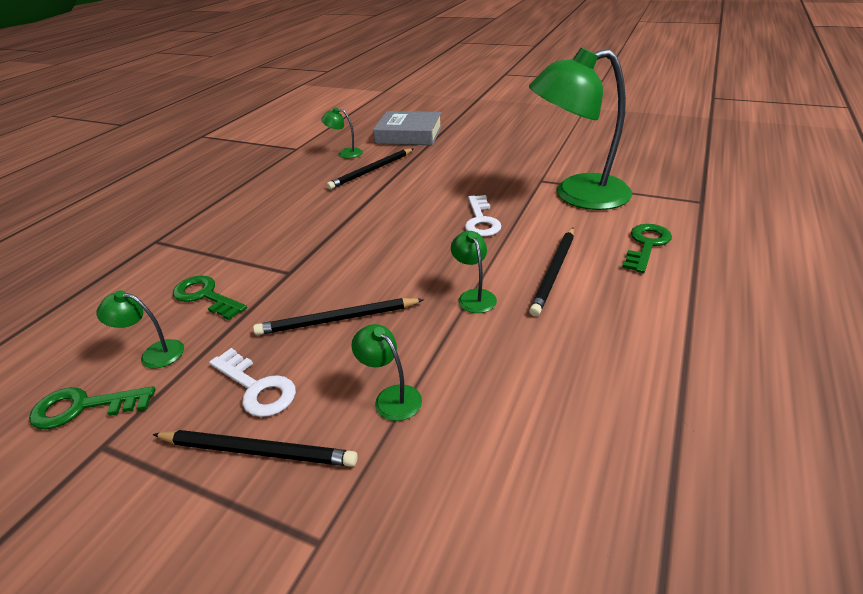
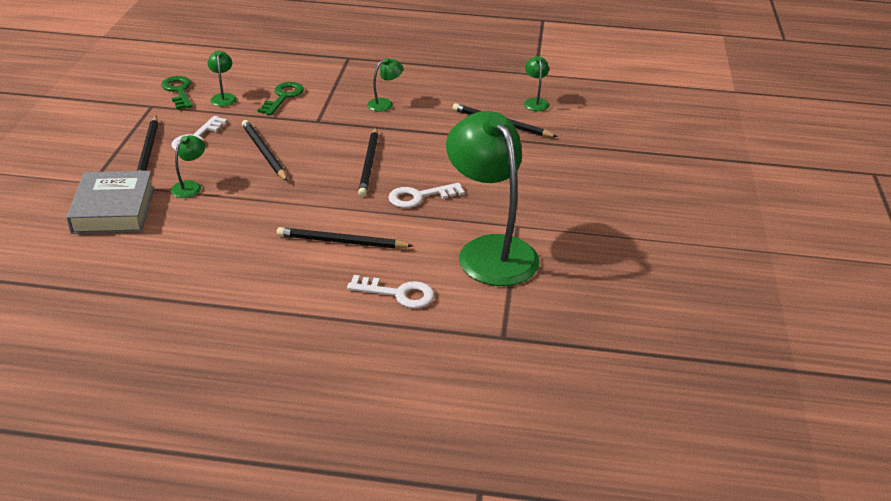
camera: 70 degrees right, 0 degrees up
(406, 244) = (369, 164): none -> black pencil
(409, 135) = (601, 130): grey book -> grey book (113, 209)
(474, 296) = (300, 205): green lamp -> green lamp (385, 103)
(646, 245) = (398, 294): green key -> white key

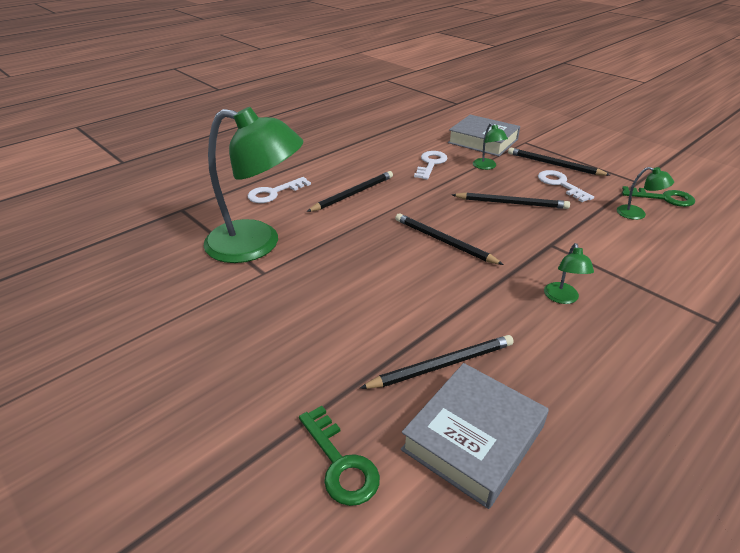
camera: 130 degrees right, 0 degrees up
(283, 97) = (619, 243): green key -> green key (340, 463)
(419, 197) = (365, 245): white key -> white key (431, 164)
(535, 102) = (473, 438): green lamp -> grey book

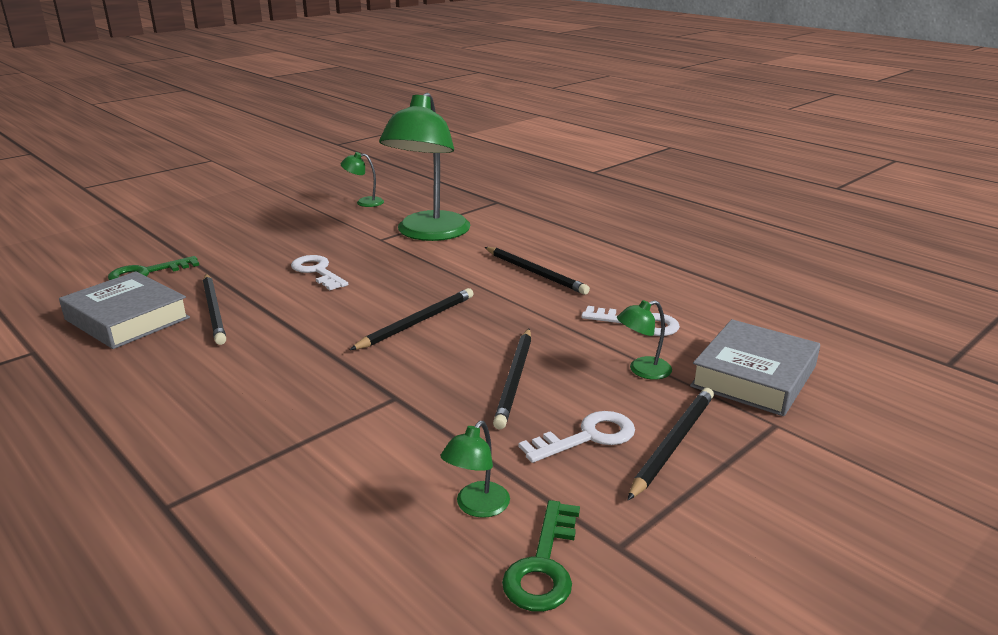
camera: 90 degrees right, 10 degrees down
(274, 193) = (534, 234): white key -> white key (317, 271)
(562, 298) = (276, 387): green lamp -> green lamp (364, 202)

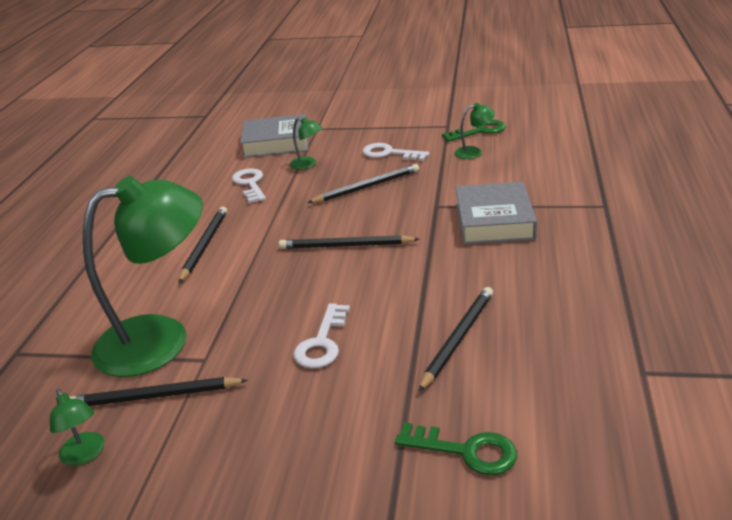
camera: 125 degrees left, 5 degrees up
(127, 319) = (537, 372): grey book -> grey book (494, 221)
(673, 443) = (365, 139): black pencil -> black pencil (155, 396)

